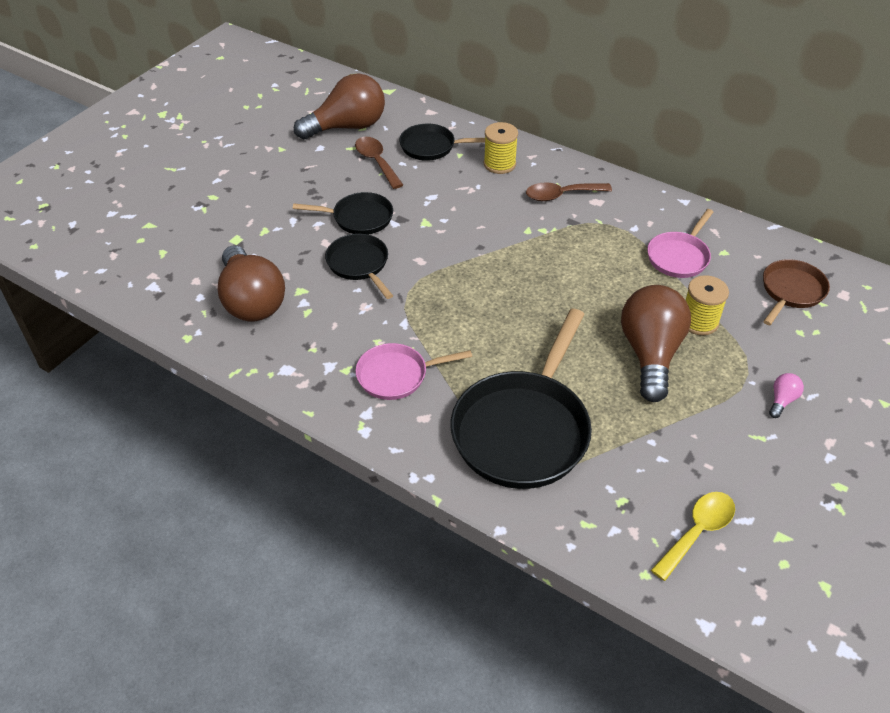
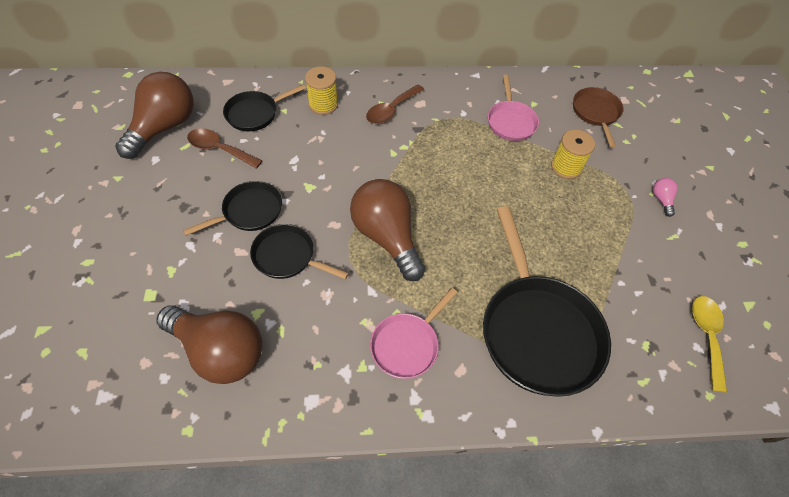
camera: 40 degrees left, 10 degrees up
(650, 354) = (560, 211): brown light bulb -> brown light bulb (386, 237)

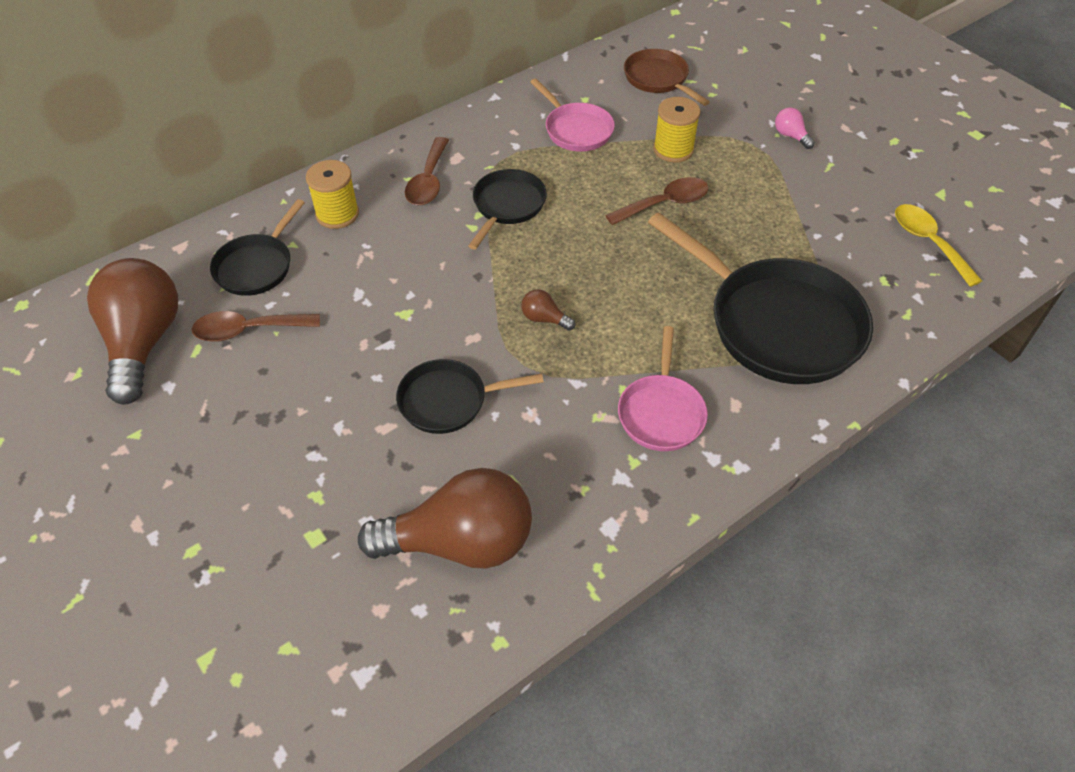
camera: 30 degrees left, 5 degrees down
(249, 212) = (355, 379): black pan -> black pan (507, 206)
(386, 237) = (544, 319): brown light bulb -> brown light bulb, size x0.40
(529, 202) = (665, 203): none -> brown spoon

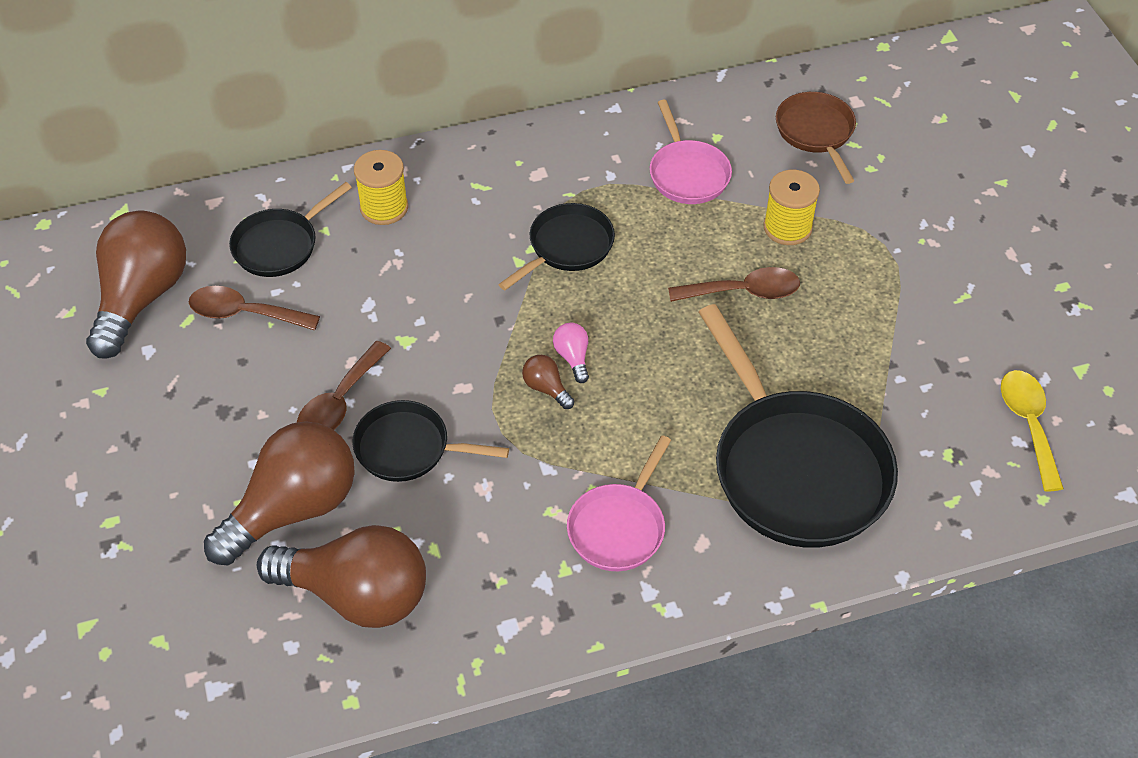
camera: 20 degrees right, 0 degrees up
(366, 484) = (293, 509): none -> brown light bulb
(428, 181) = (495, 194): brown spoon -> brown spoon (339, 402)
(790, 136) = (937, 247): pink light bulb -> pink light bulb (573, 357)

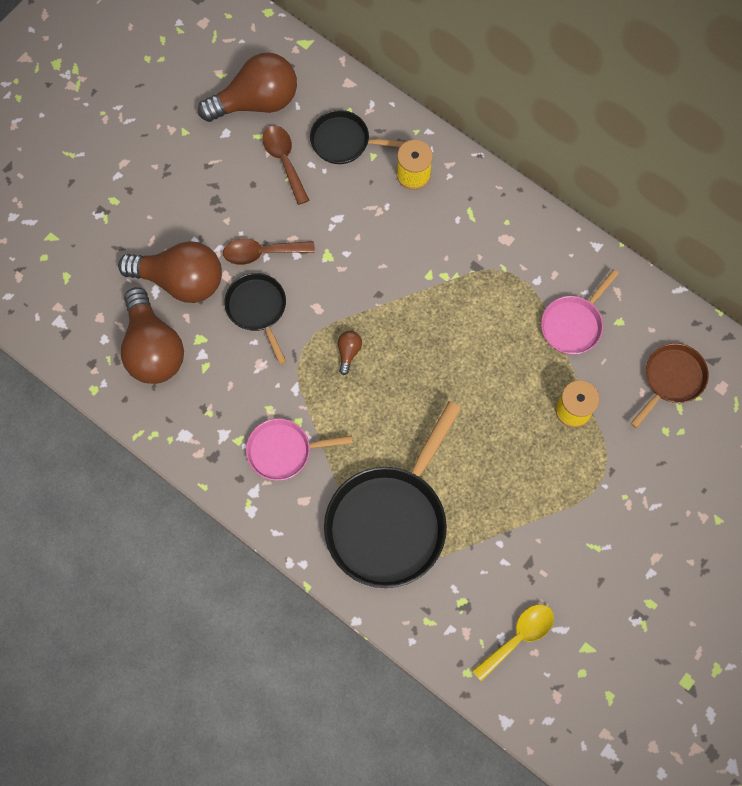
camera: 55 degrees right, 20 degrees up
(567, 247) = (460, 294): black pan -> none
(573, 357) = (380, 352): pink light bulb -> none
(743, 292) = (501, 415): brown spoon -> none

